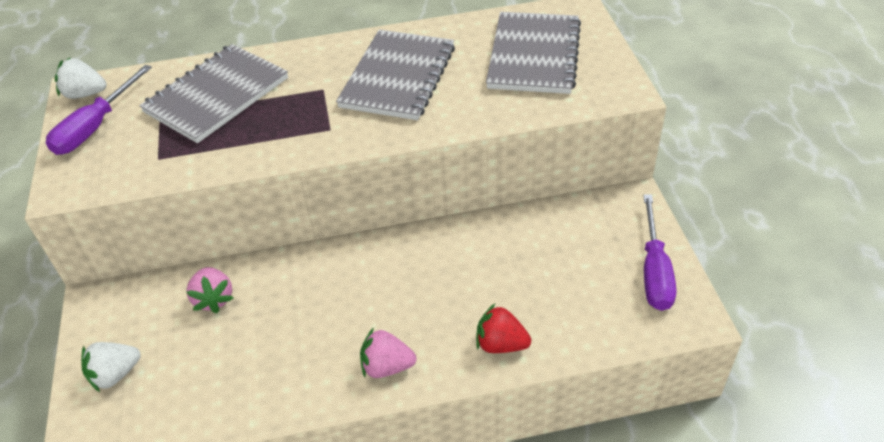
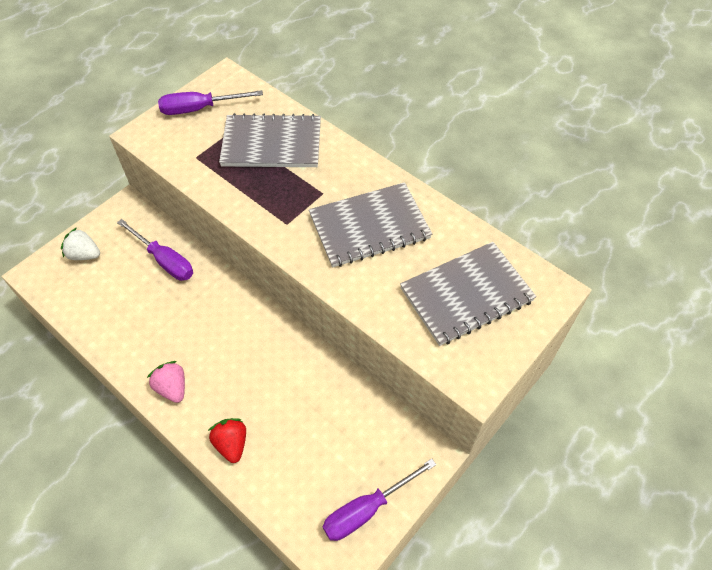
camera: 50 degrees right, 10 degrees up
(85, 94) = (223, 82): white strawberry -> none
(214, 299) = (164, 260): pink strawberry -> purple screwdriver

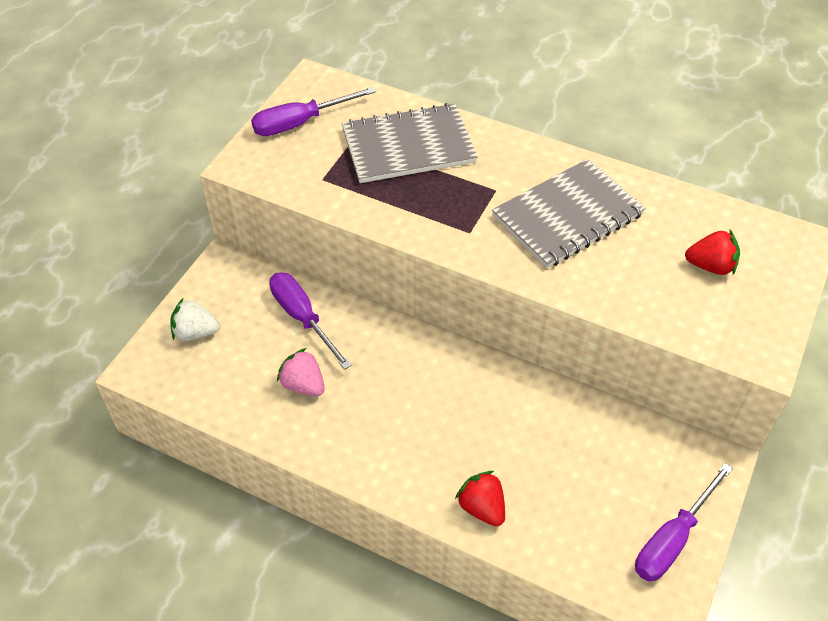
camera: 15 degrees left, 5 degrees down
(164, 260) = (302, 318): purple screwdriver -> purple screwdriver turned 150 degrees counterclockwise
(172, 388) = (380, 462): pink strawberry -> pink strawberry (303, 385)
(466, 295) = (710, 266): grey notebook -> red strawberry

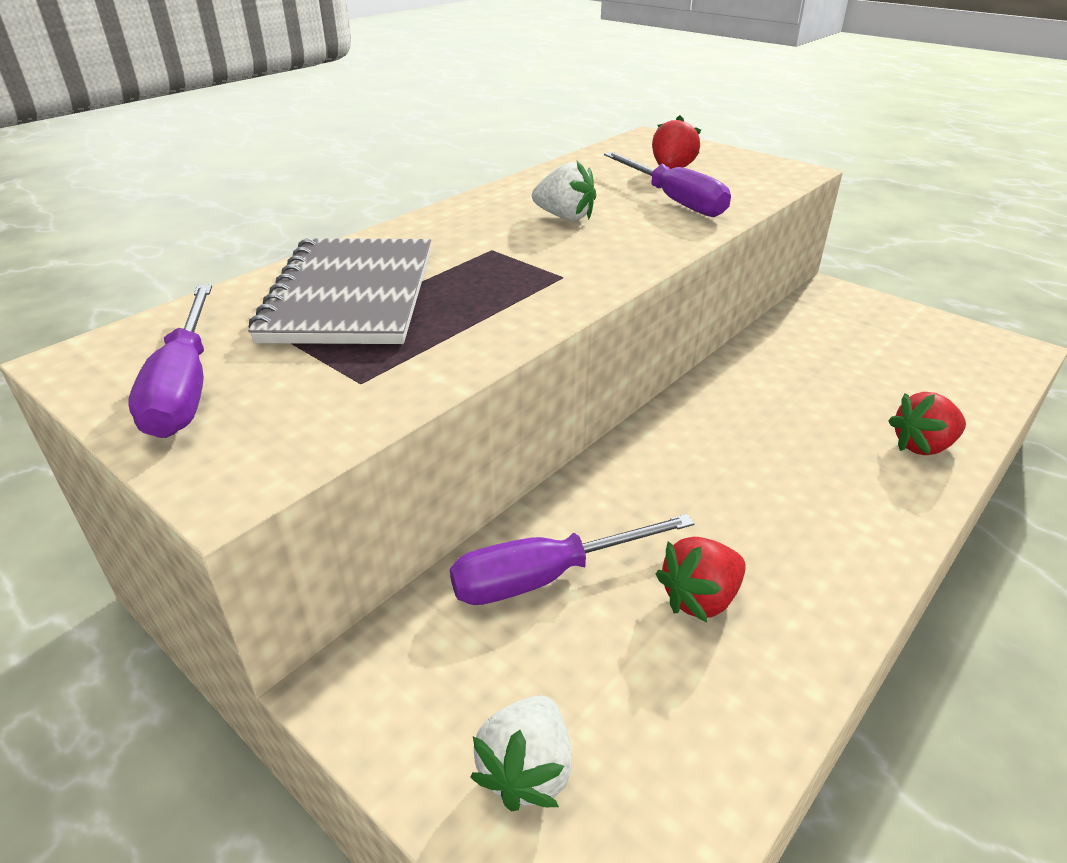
camera: 75 degrees left, 15 degrees down
(303, 385) = (700, 598): pink strawberry -> red strawberry
(568, 216) = (565, 217): grey notebook -> white strawberry
(672, 539) = (934, 331): purple screwdriver -> purple screwdriver (674, 201)

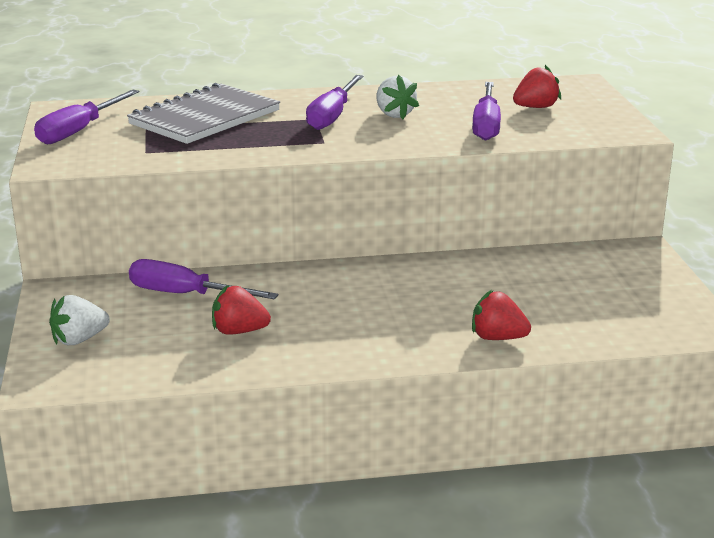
camera: 40 degrees right, 10 degrees down
(505, 240) = (332, 116): none -> purple screwdriver

